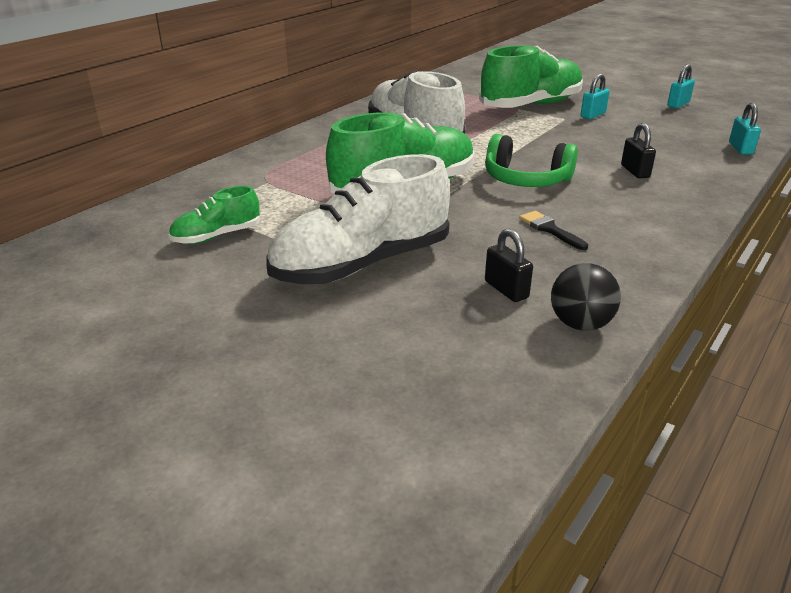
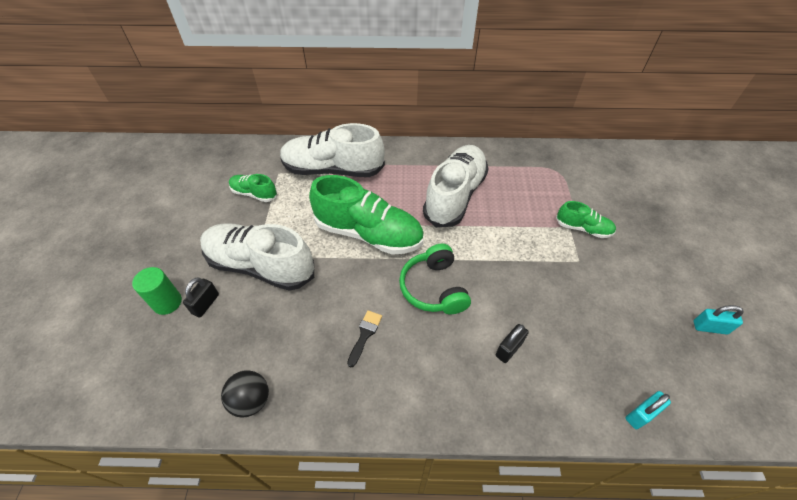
camera: 55 degrees right, 20 degrees up
(265, 178) = (333, 169): none -> white shoe
(331, 355) = (167, 302): none -> green cylinder
(506, 289) = (271, 345): black padlock -> black padlock (205, 304)
(531, 106) = (583, 228): green shoe -> green shoe, size x0.50
(593, 115) = (606, 275): turquoise padlock -> none

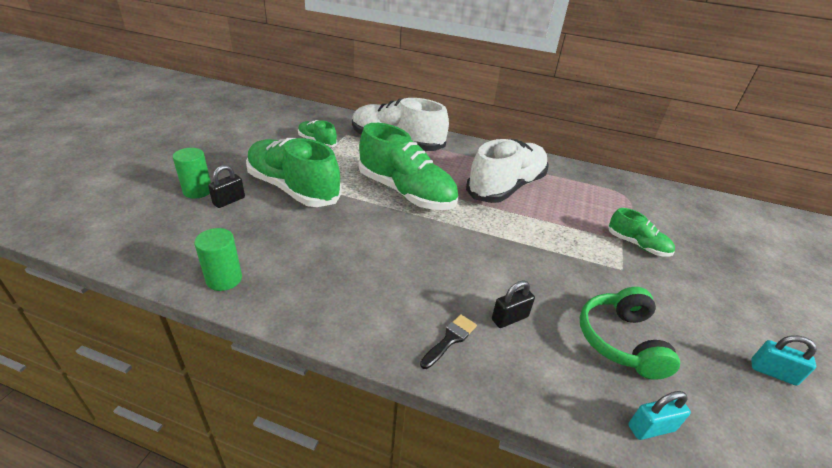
camera: 15 degrees right, 15 degrees down
(251, 400) = (224, 279): black ball -> green cylinder
(260, 266) = (293, 189): white shoe -> green shoe
(365, 334) = (362, 263): black brush -> black brush (450, 339)
(434, 288) = (451, 247): green headphones -> green headphones (621, 341)

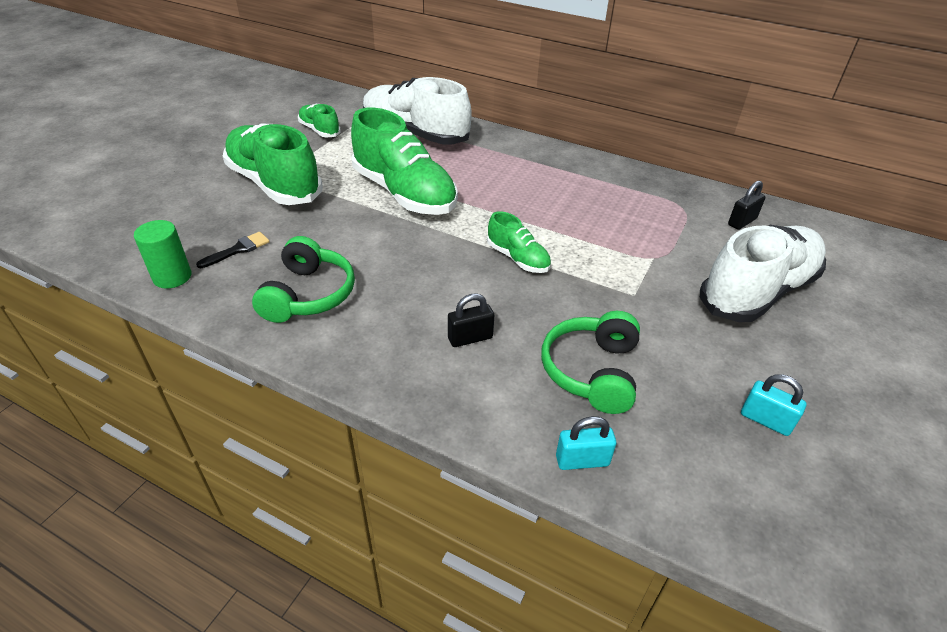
camera: 10 degrees right, 5 degrees up
(197, 191) = (169, 183): green cylinder -> none
(229, 201) = (200, 195): black padlock -> black padlock (742, 222)
(355, 288) = (308, 294): none -> green headphones
(450, 339) = (393, 354): black brush -> black brush (238, 250)
(506, 187) = (531, 192): white shoe -> white shoe (757, 291)
(637, 245) = (668, 268): green shoe -> green shoe (518, 258)

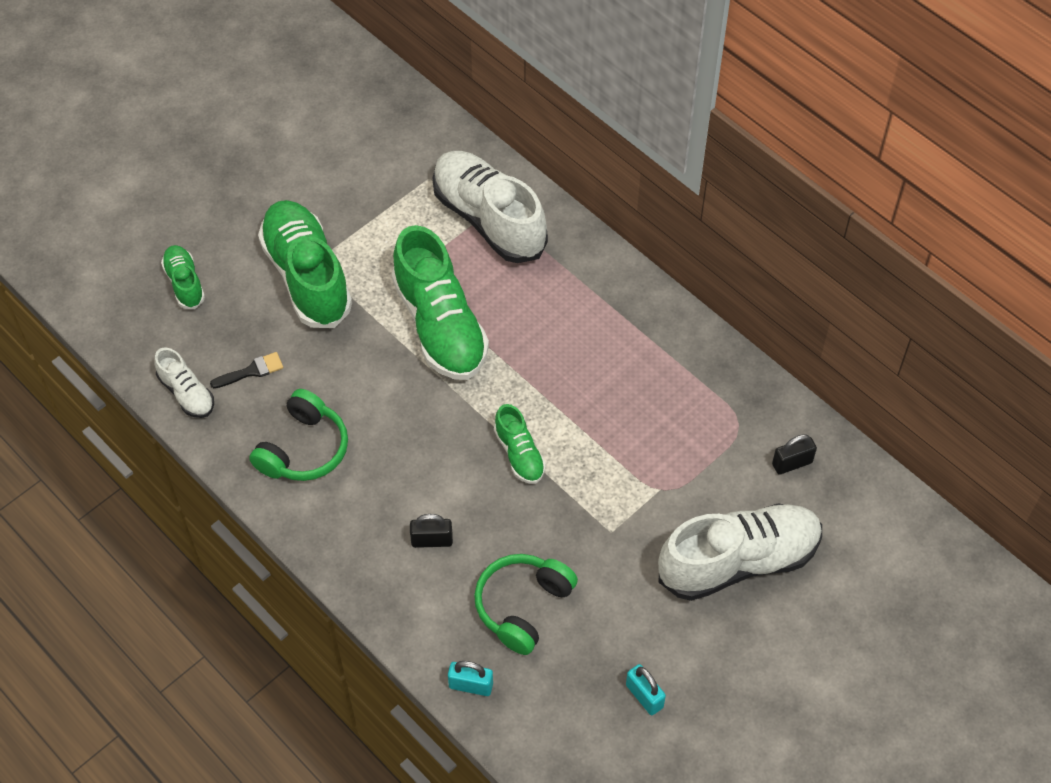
camera: 20 degrees right, 15 degrees up
(172, 277) = (186, 393): green cylinder -> white shoe
(319, 130) = (379, 187): green shoe -> green shoe (185, 283)

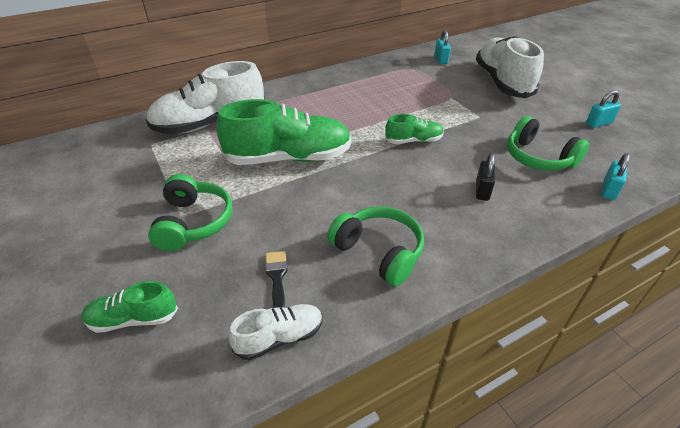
camera: 75 degrees left, 15 degrees down
(307, 276) = (193, 222): green shoe -> green headphones
(792, 463) = (441, 59): black padlock -> turquoise padlock

